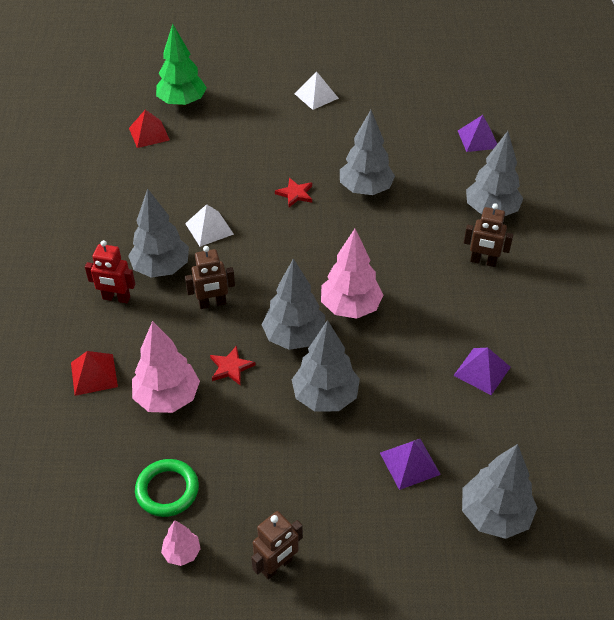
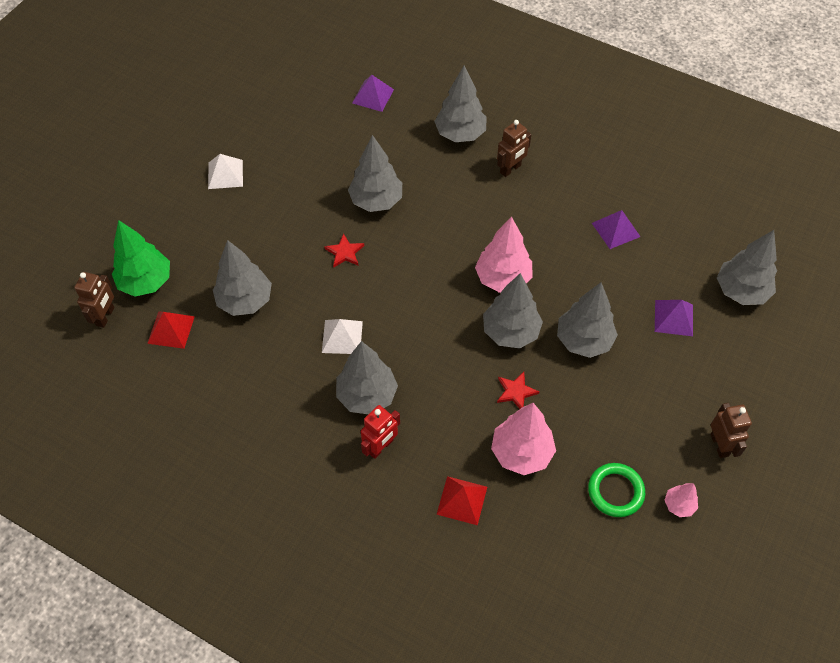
camera: 60 degrees left, 10 degrees up
(203, 159) = (245, 301): none -> grey tree
(212, 304) = (436, 374): brown robot -> brown robot (105, 316)

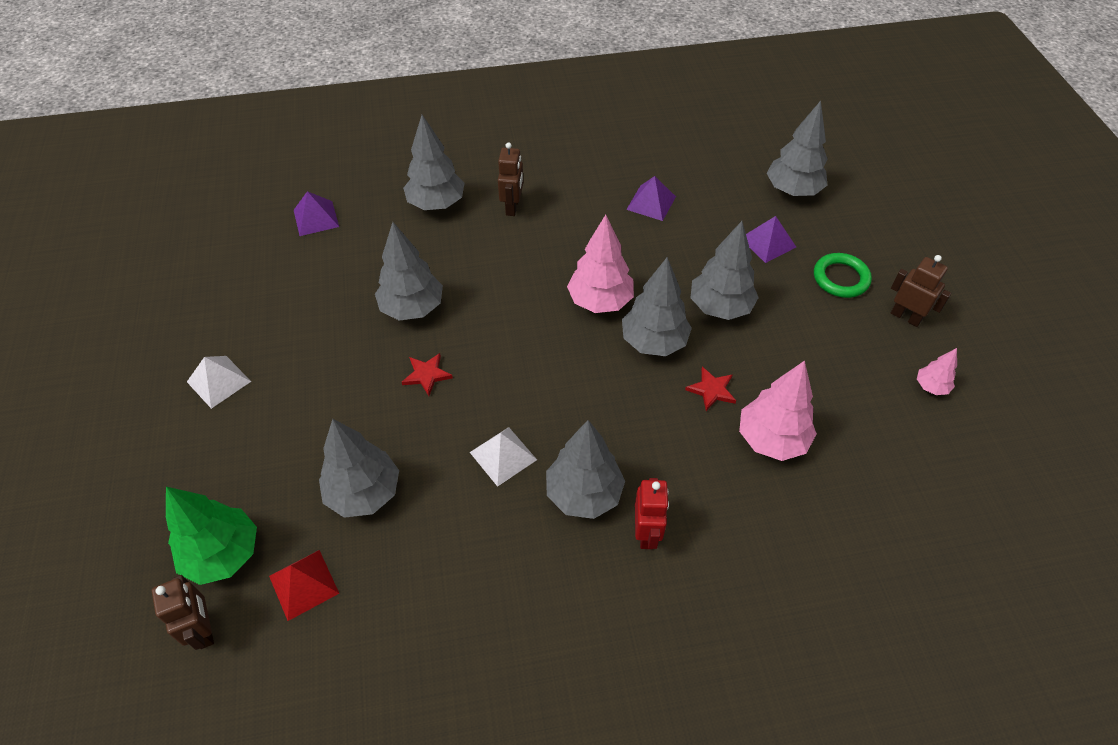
camera: 40 degrees left, 5 degrees down
(462, 500) = (768, 523): red pyramid -> none
(615, 491) = (876, 413): green ring -> green ring (840, 278)

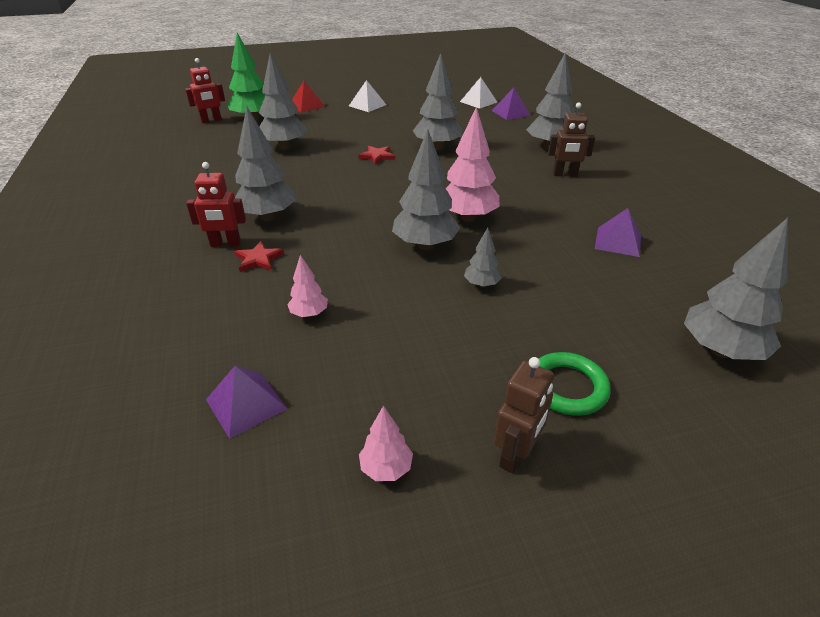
camera: 85 degrees right, 15 degrees down
(204, 629) = (211, 120): brown robot -> red robot
(304, 584) = (228, 138): red pyramid -> red pyramid (307, 105)
(503, 455) = (306, 185): white pyramid -> white pyramid (478, 102)
(711, 390) = (370, 277): red star -> red star (258, 259)
(720, 307) = (481, 284): grey tree -> grey tree, size x0.51
(767, 242) = (602, 323): purple pyramid -> purple pyramid (246, 404)
(771, 439) = (309, 314): pink tree -> pink tree, size x0.51

